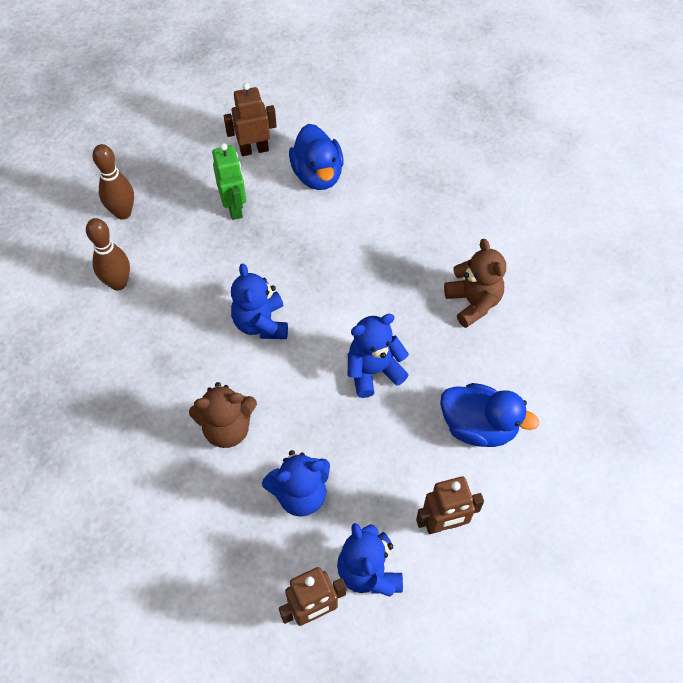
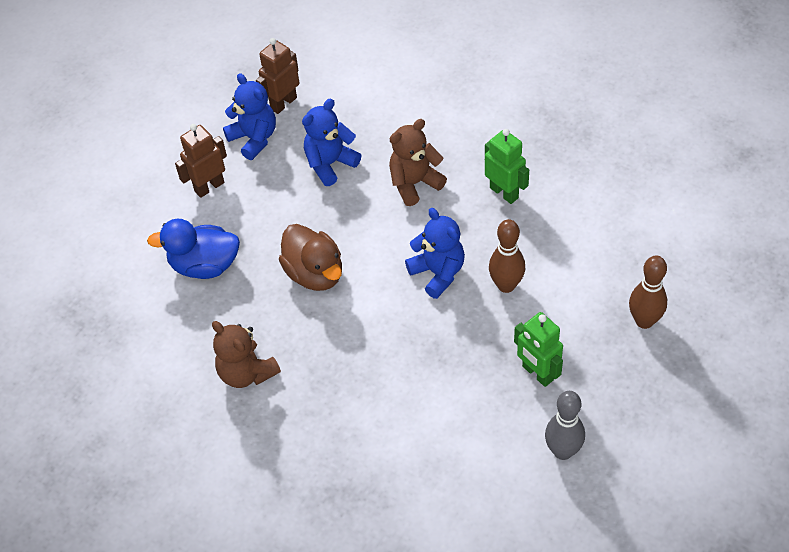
camera: 160 degrees right, 5 degrees down
(118, 283) = (592, 254): brown bowling pin -> brown bowling pin (506, 285)
(149, 378) = (504, 192): none -> green robot
(254, 150) = (563, 451): brown robot -> grey bowling pin
(317, 175) = (473, 449): blue duck -> none
(373, 371) = (315, 273): blue teddy bear -> brown duck

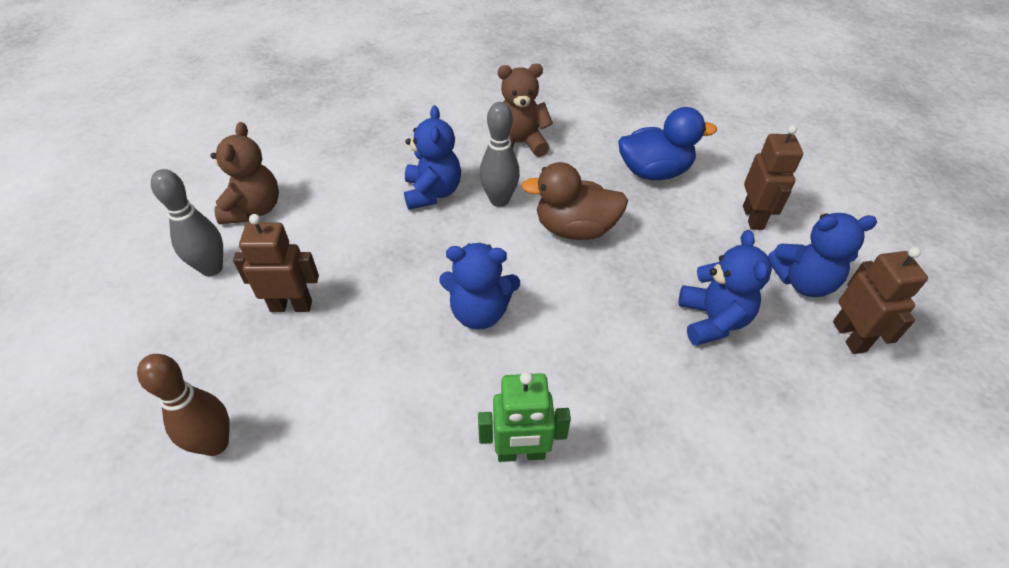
camera: 125 degrees right, 5 degrees down
(204, 265) = (654, 172): blue duck -> blue duck turned 45 degrees clockwise
(327, 336) = (499, 200): none -> grey bowling pin
(360, 384) = (432, 192): none -> blue teddy bear
(414, 183) = (617, 374): brown teddy bear -> brown teddy bear (254, 209)
(506, 285) = (403, 355): brown bowling pin -> none
(537, 373) = (291, 305): green robot -> brown robot

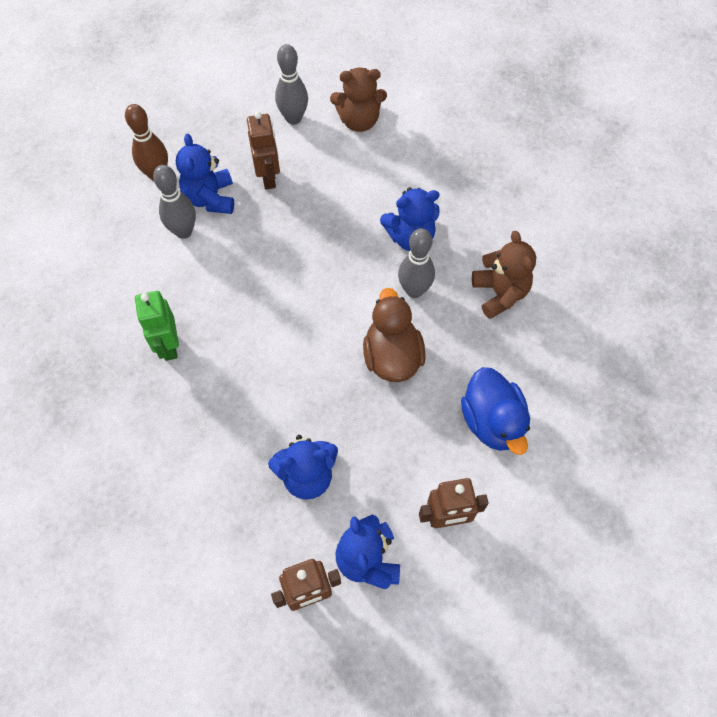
camera: 80 degrees right, 15 degrees up
(336, 415) = (183, 231): none -> grey bowling pin
(479, 312) = (284, 298): blue teddy bear -> blue teddy bear (210, 198)

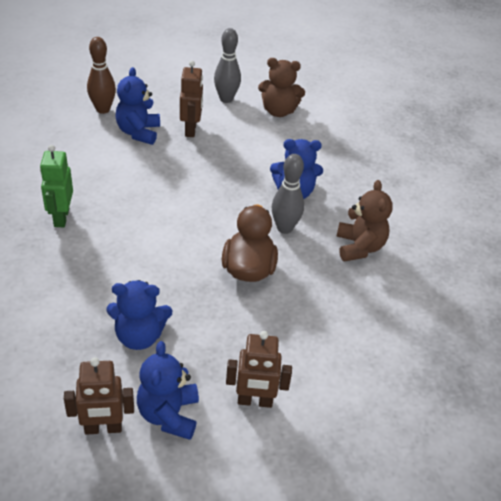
camera: 10 degrees right, 20 degrees down
(183, 231) = (108, 148): grey bowling pin -> none
(492, 421) = (322, 337): blue duck -> none

